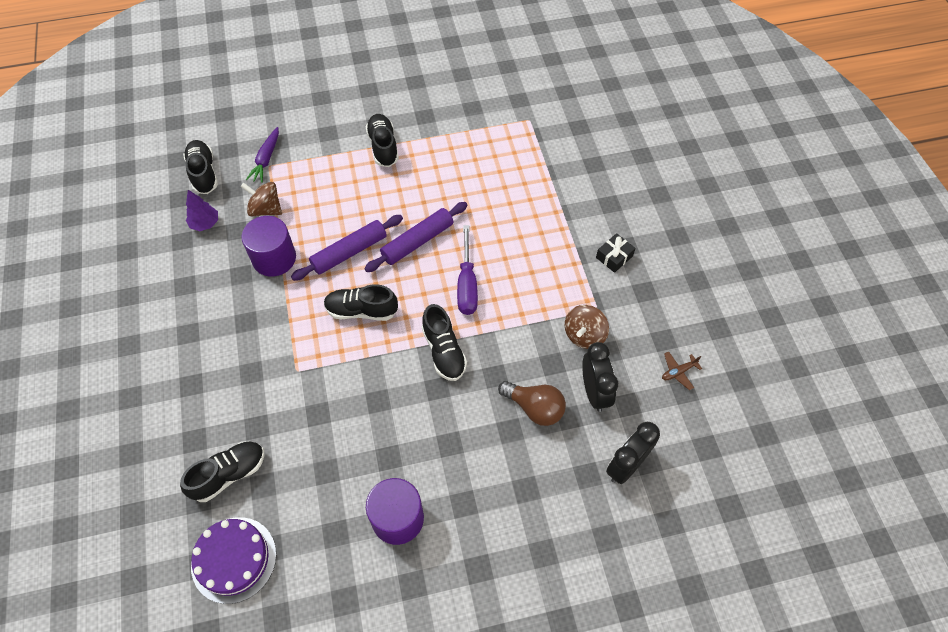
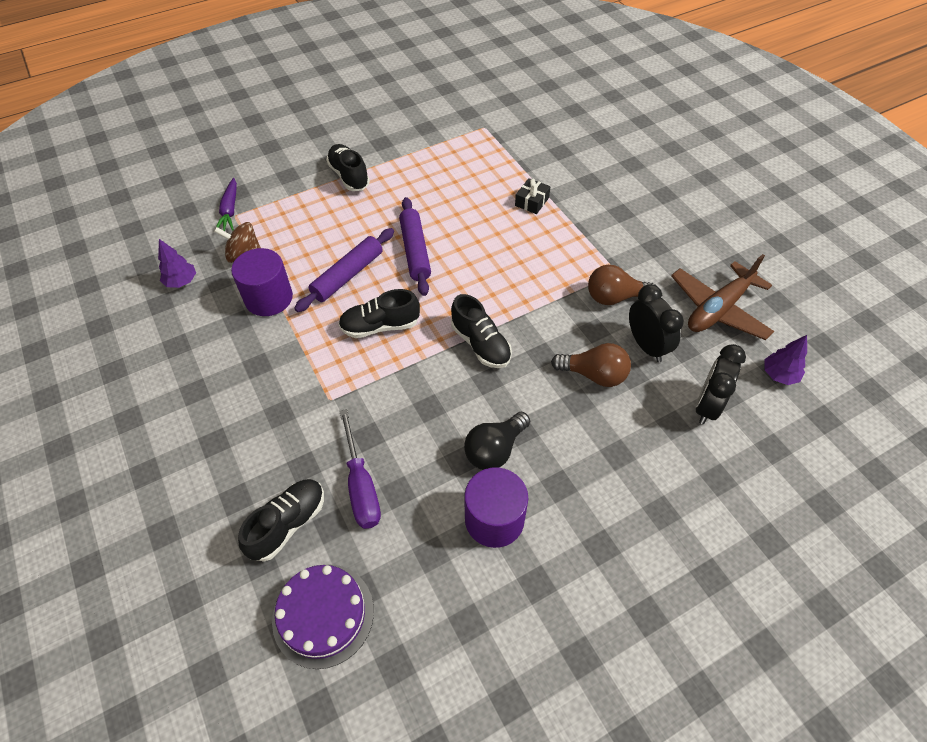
camera: 15 degrees left, 5 degrees down
(204, 173) = (165, 236): black shoe -> none
(417, 241) = (415, 251): purple rolling pin -> purple rolling pin turned 45 degrees counterclockwise
(420, 455) = (495, 450): none -> black light bulb
(467, 284) = (480, 278): purple screwdriver -> purple screwdriver (361, 485)
(584, 335) = (614, 297): brown spinning top -> brown light bulb
(614, 257) = (613, 224): black gift -> black gift (532, 201)
(678, 372) = (718, 309): brown plane -> brown plane, size x2.41
(707, 454) = (779, 375): none -> purple tree

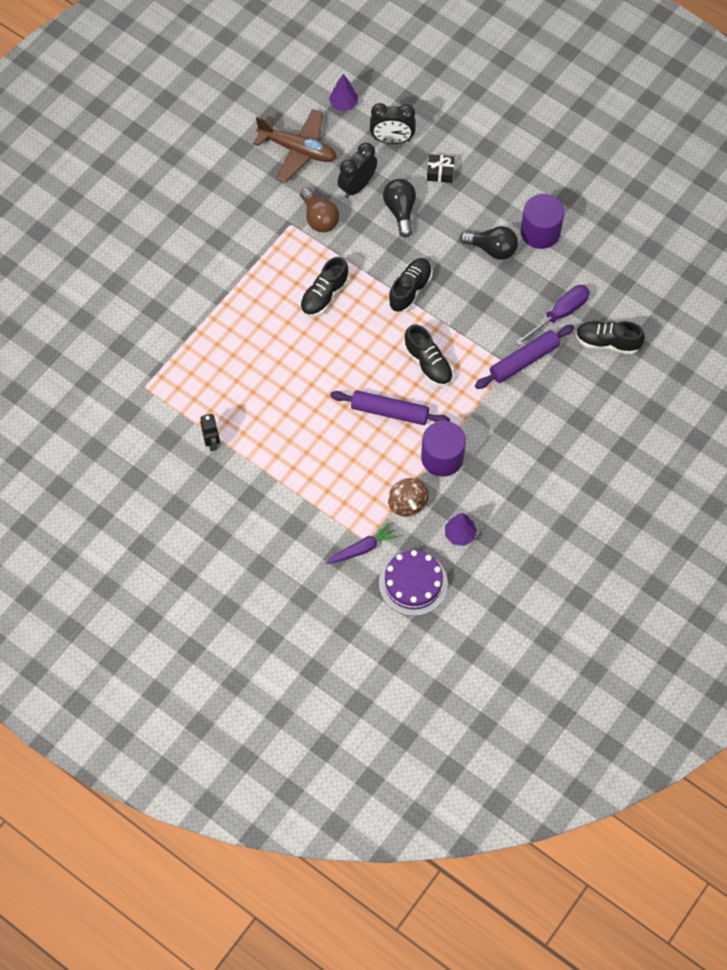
camera: 115 degrees left, 10 degrees up
(323, 614) = (646, 295): purple cake -> purple cake (413, 583)
(349, 176) = (270, 472): black shoe -> black shoe (324, 296)
(403, 150) = (212, 442): none -> black robot
(415, 251) = (338, 374): purple rolling pin -> purple rolling pin (524, 360)
(532, 201) = (235, 310): black gift -> black gift (440, 172)
(594, 374) = (400, 211): brown light bulb -> black light bulb

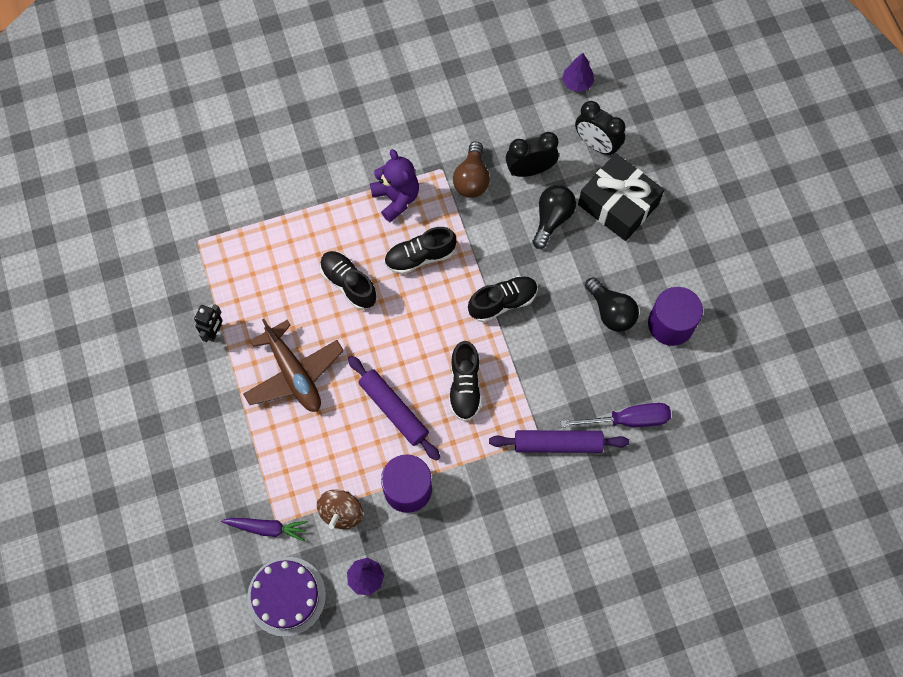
camera: 35 degrees right, 5 degrees up
(273, 265) = (396, 198): none -> purple teddy bear
(298, 150) = (502, 102): brown plane -> brown plane (294, 374)
(440, 172) = (618, 204): black gift -> black gift, size x2.14
(607, 342) = (653, 479): black shoe -> black shoe (349, 284)

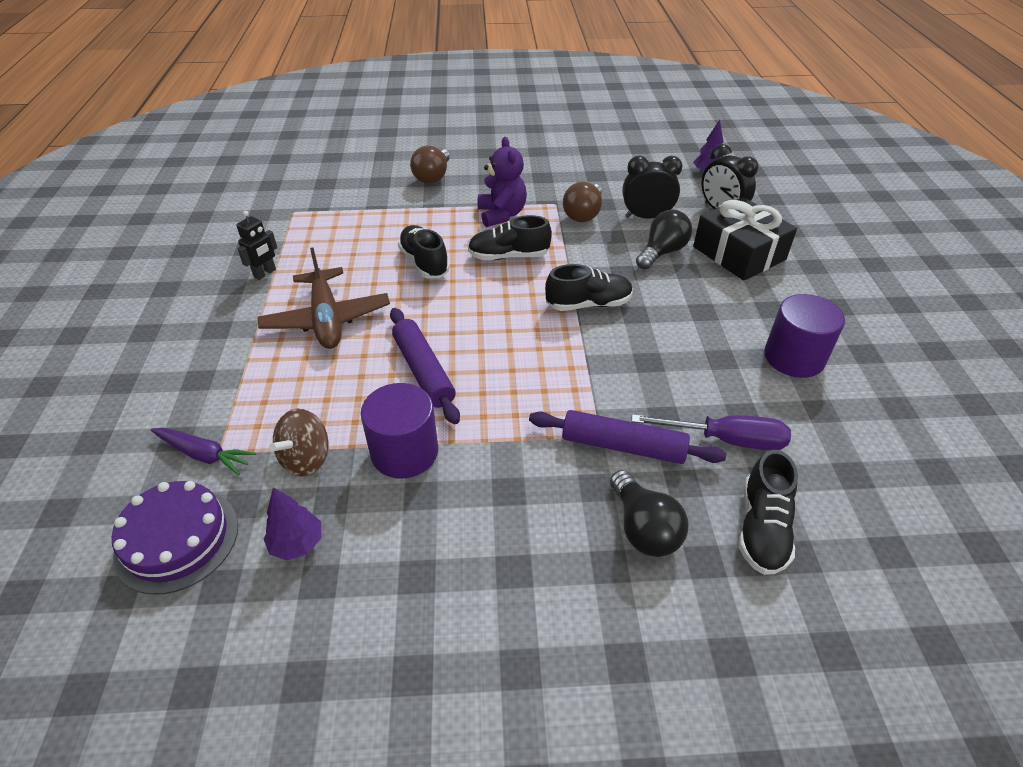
camera: 15 degrees right, 25 degrees down
(310, 152) = (433, 177): none -> brown light bulb
(464, 386) = (518, 366): black shoe -> black shoe (762, 528)
(611, 312) = (718, 333): black light bulb -> black light bulb (643, 528)

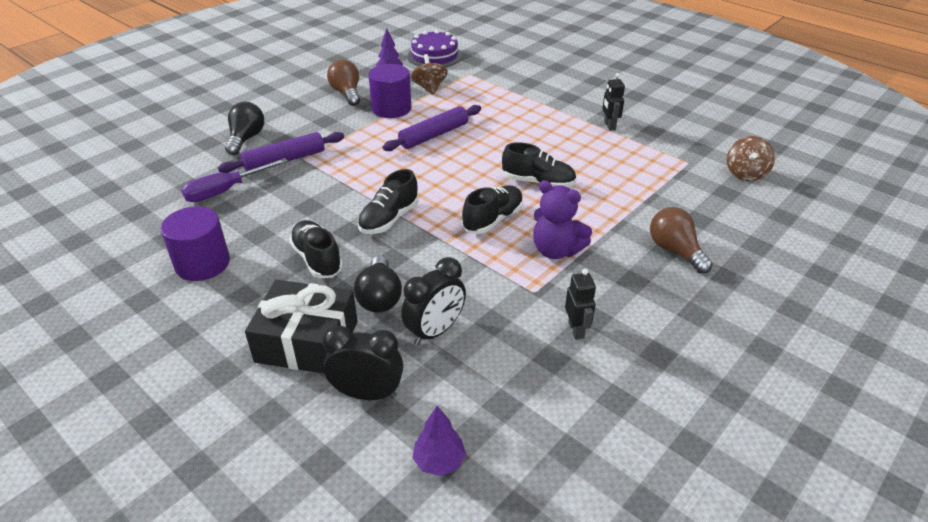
camera: 135 degrees right, 5 degrees down
(204, 454) = (472, 70): purple carrot -> none
(283, 184) = (745, 173): none -> brown spinning top
(327, 319) = (527, 127): brown plane -> none
(423, 371) = (434, 135): purple rolling pin -> purple rolling pin turned 60 degrees counterclockwise
(562, 177) = (576, 330): none -> black robot
(583, 214) = (494, 296): brown light bulb -> brown light bulb (347, 93)
(643, 528) = (246, 139): black light bulb -> black light bulb turned 75 degrees clockwise
(762, 528) = (183, 165): black shoe -> black shoe (317, 259)

